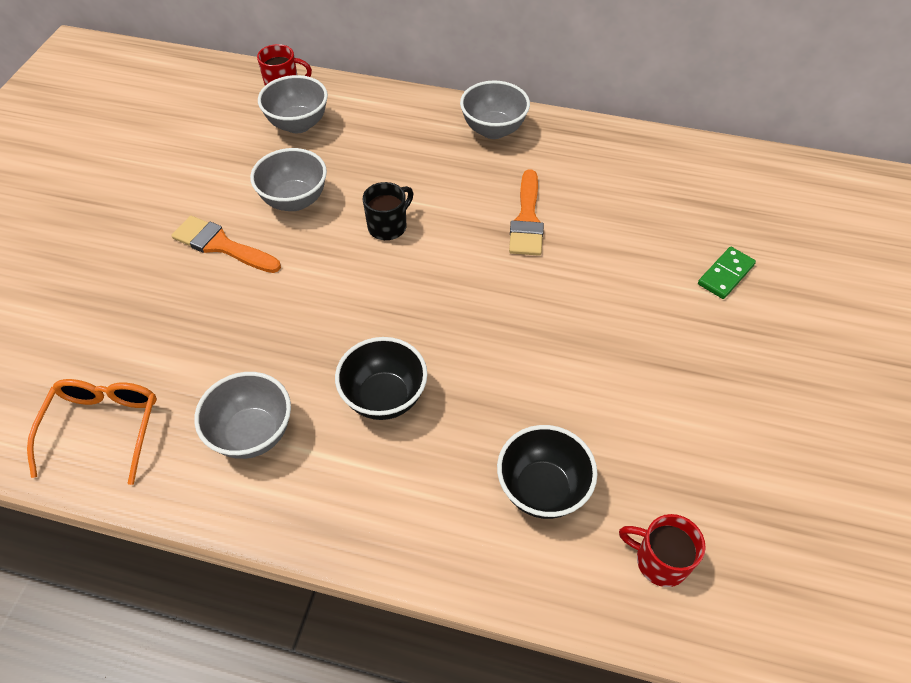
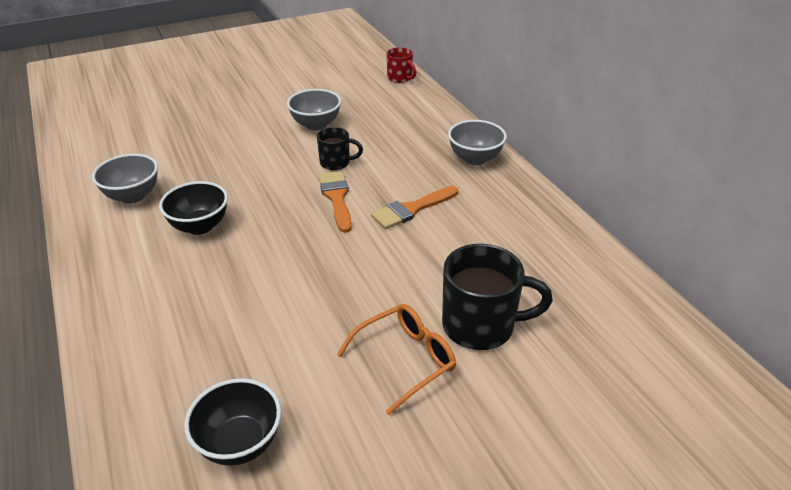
camera: 50 degrees right, 15 degrees down
(103, 428) = (98, 152): orange glasses -> orange glasses (405, 360)
(221, 245) = (254, 121): orange brush -> orange brush (336, 198)
(298, 124) = (377, 97): grey bowl -> none
(542, 489) = (184, 323): black bowl -> black bowl (240, 443)
(659, 560) = (167, 409): red mug -> none
(725, 275) = (481, 326): green domino -> black mug

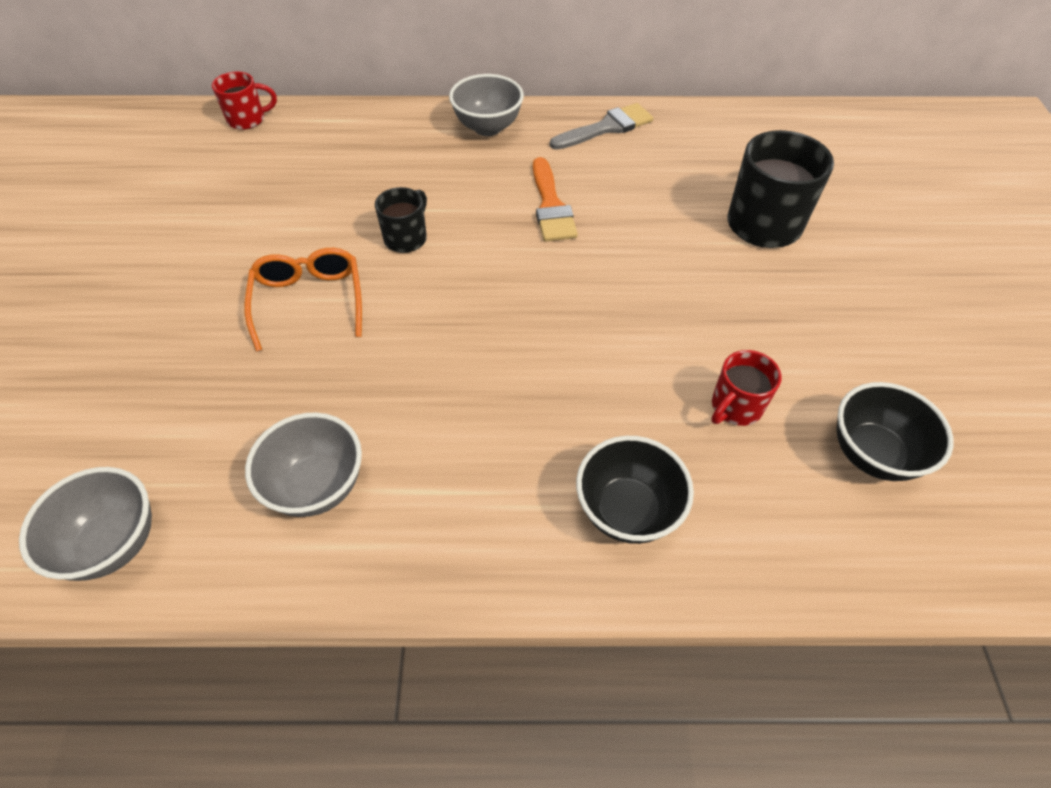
camera: 65 degrees left, 15 degrees up
(199, 226) = (457, 414): black bowl -> black bowl (627, 510)
(256, 350) = (735, 407): none -> red mug
(316, 125) = (294, 230): grey bowl -> grey bowl (113, 543)
(336, 198) = (485, 260): orange brush -> none
(405, 360) = (793, 290): orange glasses -> orange glasses (309, 301)
(528, 210) = (606, 128): none -> grey brush

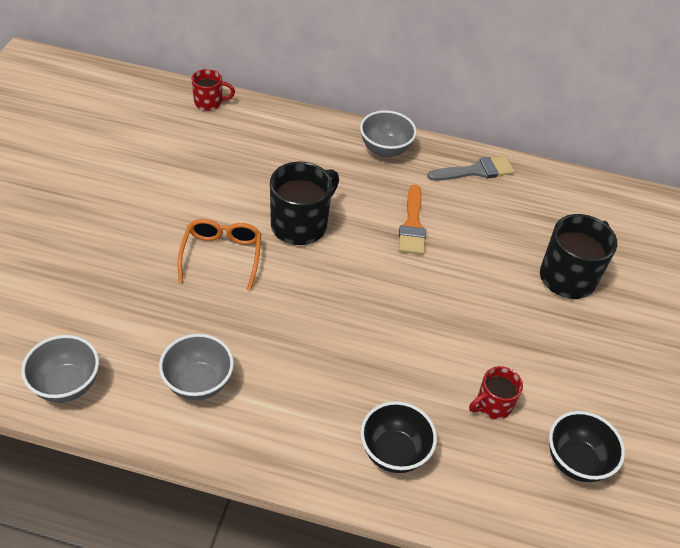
camera: 10 degrees right, 5 degrees down
(406, 238) = (300, 225): black mug -> black mug, size x1.77

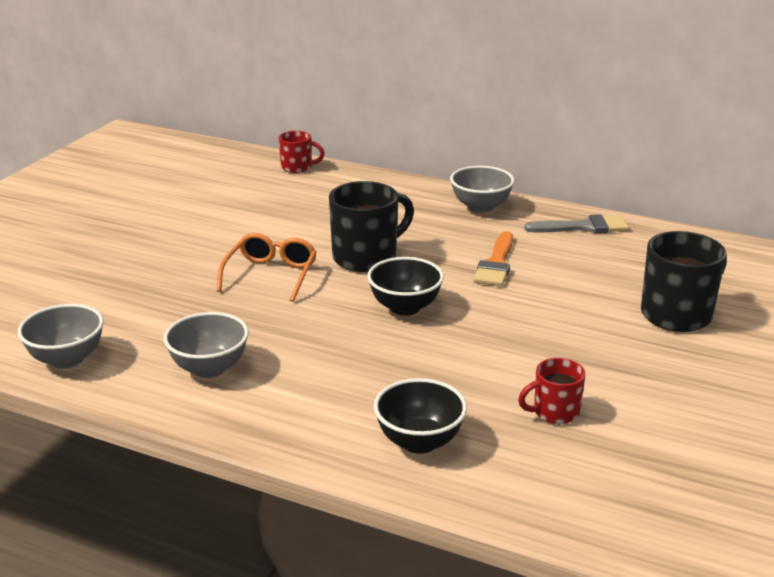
camera: 15 degrees right, 20 degrees down
(576, 461) = (651, 469): black bowl -> black bowl (405, 307)

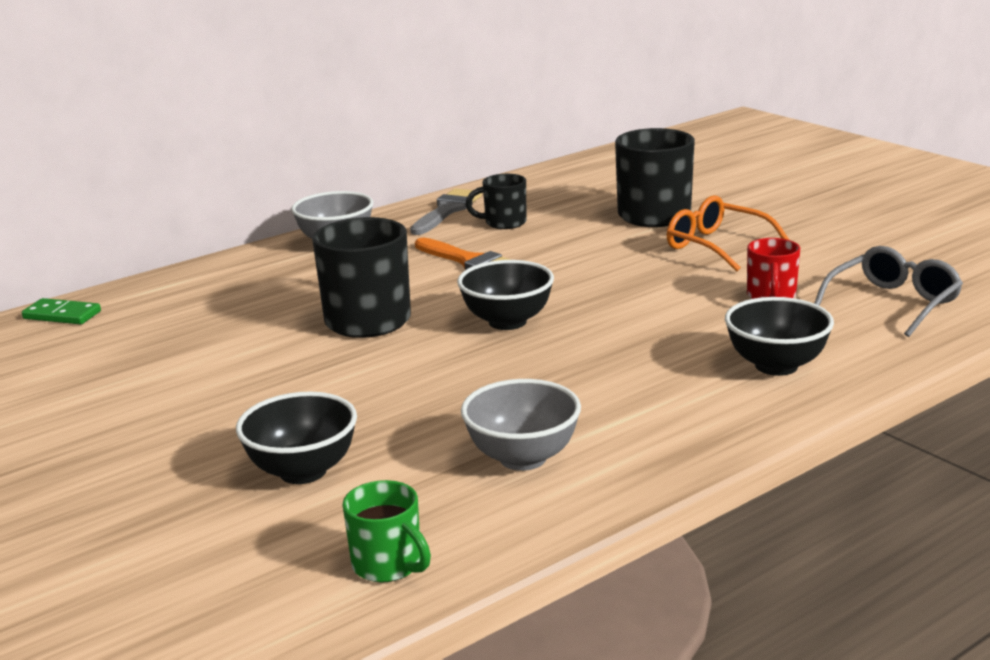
camera: 60 degrees left, 5 degrees down
(67, 359) = (388, 565): grey bowl -> green mug
(155, 301) = (303, 471): none -> black bowl
(271, 275) = (335, 381): orange glasses -> orange glasses (716, 246)
(297, 167) = (62, 315): red mug -> green domino
(585, 255) = (504, 223): none -> black mug
(600, 482) = (893, 303): none -> grey glasses

